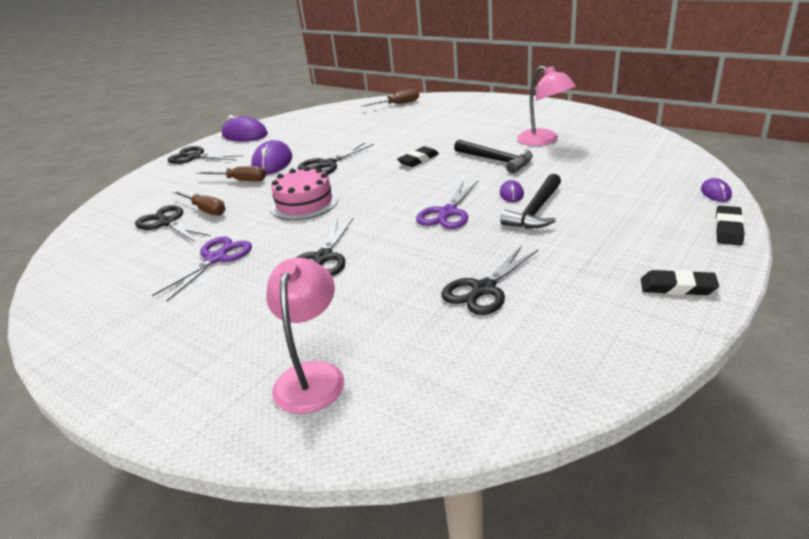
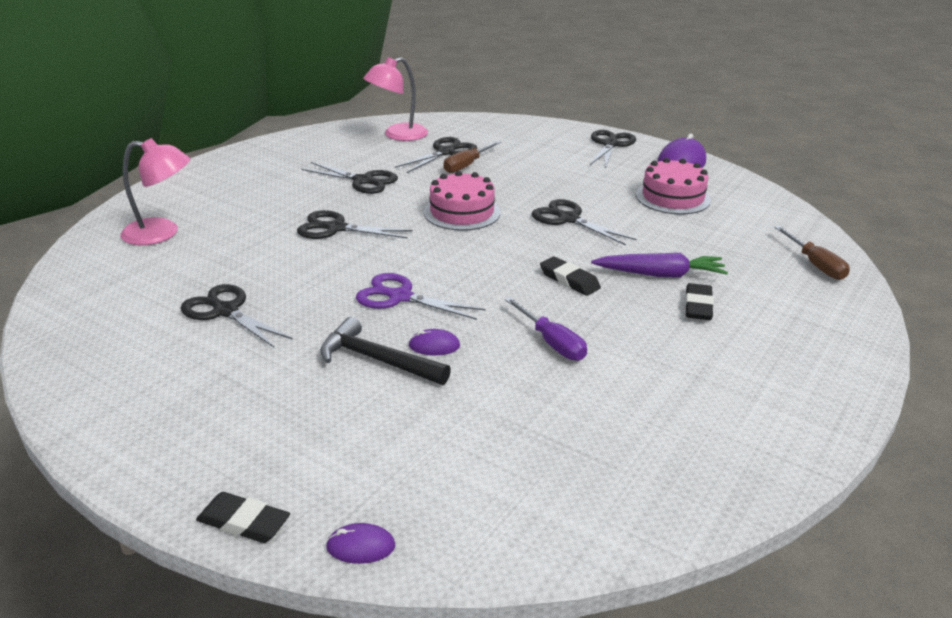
camera: 85 degrees right, 0 degrees up
(216, 258) = (363, 181): purple scissors -> black scissors
(240, 180) = (535, 174): brown screwdriver -> none
(272, 162) = (583, 187): purple mouse -> none
(301, 136) = (673, 197): none -> pink cake
(410, 137) = (660, 274): none -> purple carrot
(496, 160) = (552, 342): black hammer -> purple screwdriver
(544, 141) = (627, 395): pink lamp -> pink lamp (397, 135)
(677, 287) = (144, 437): black eraser -> black eraser (698, 306)

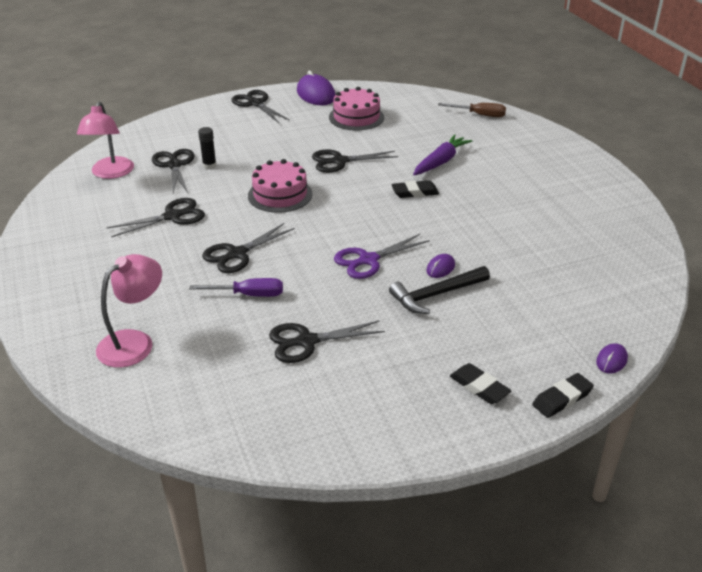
camera: 55 degrees left, 5 degrees up
(467, 165) = (209, 165): brown screwdriver -> black glue stick
(552, 342) = (476, 226): purple screwdriver -> purple screwdriver (249, 295)
(698, 306) = (485, 166): black eraser -> black eraser (479, 387)

